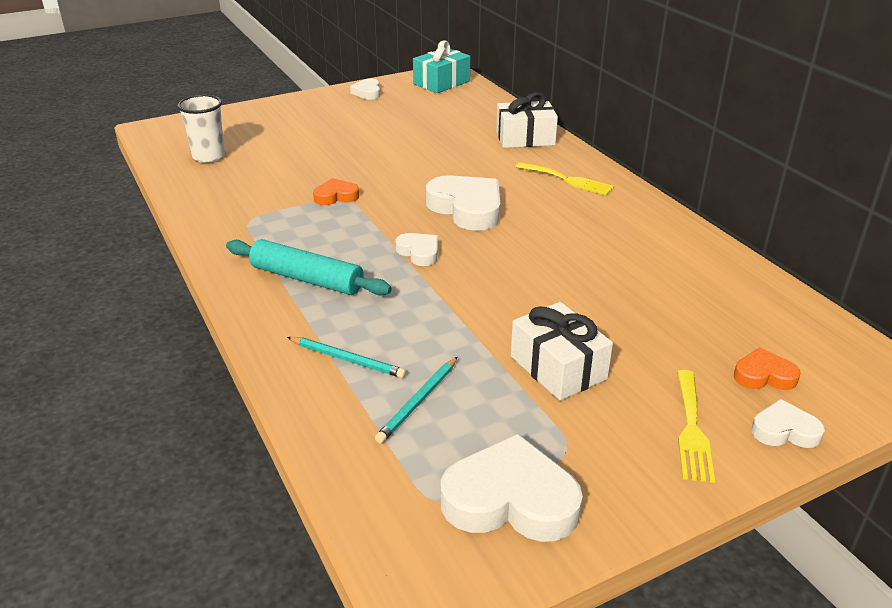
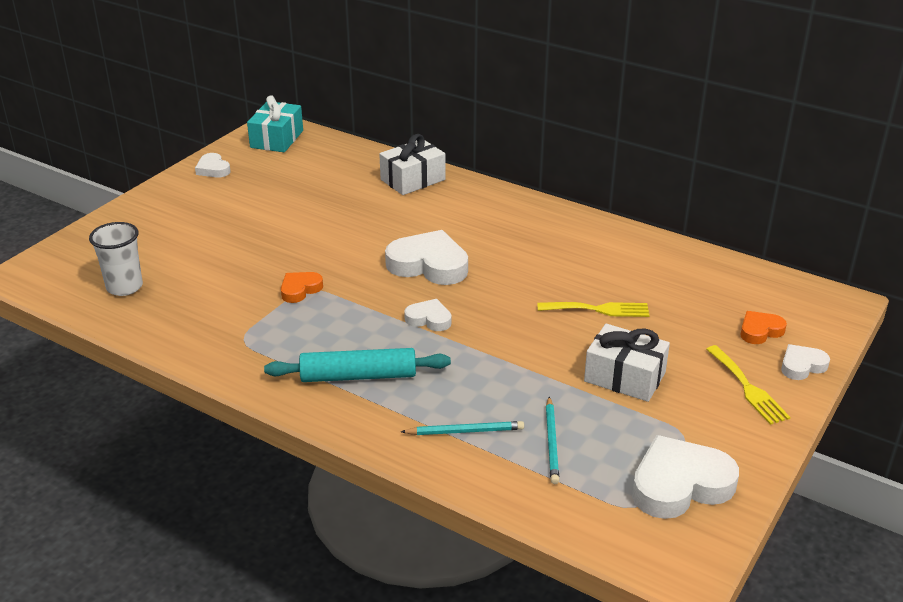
camera: 30 degrees left, 0 degrees up
(567, 180) = (486, 211): yellow fork -> yellow fork (598, 309)

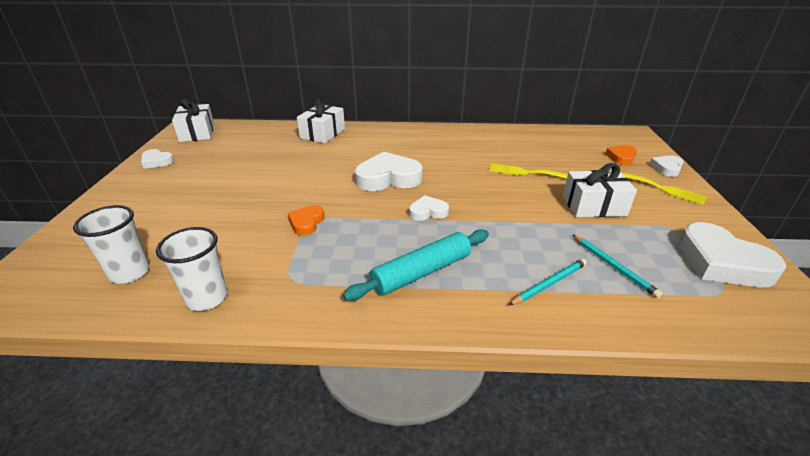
camera: 30 degrees left, 0 degrees up
(167, 331) = (207, 298): none -> white cup
(276, 139) = (197, 133): turquoise gift -> white gift
(598, 309) = (525, 172): yellow fork -> yellow fork turned 135 degrees counterclockwise
(680, 484) = (721, 262): white heart -> white heart turned 75 degrees counterclockwise

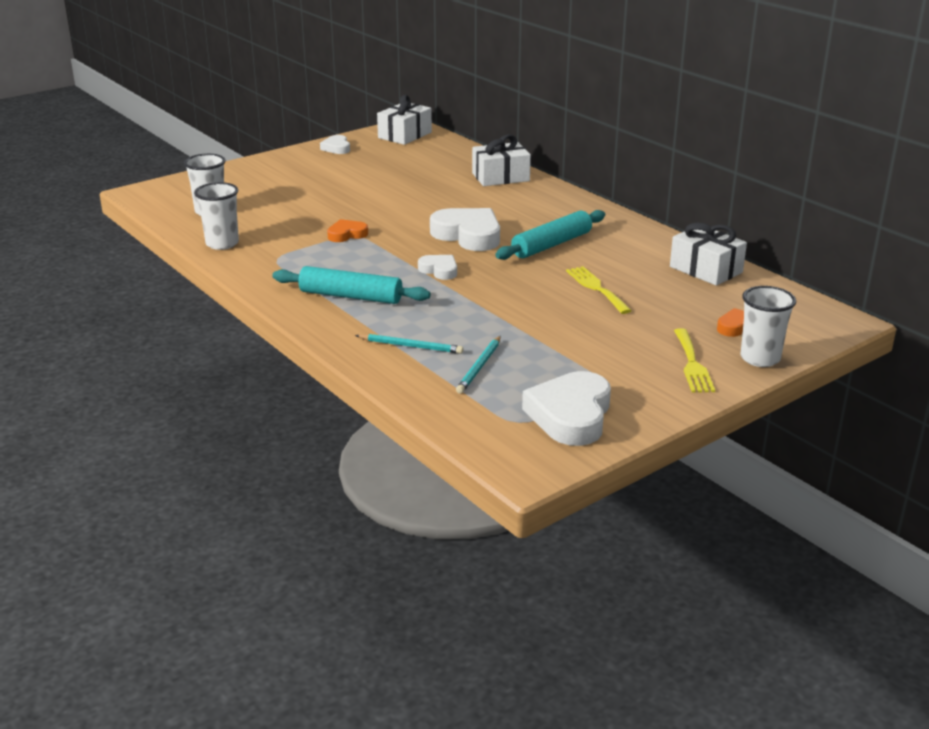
camera: 50 degrees right, 5 degrees down
(444, 159) = (552, 245): none -> turquoise rolling pin
(593, 206) = (581, 337): white gift -> white gift (706, 269)
(667, 168) = (760, 358): white heart -> white cup

